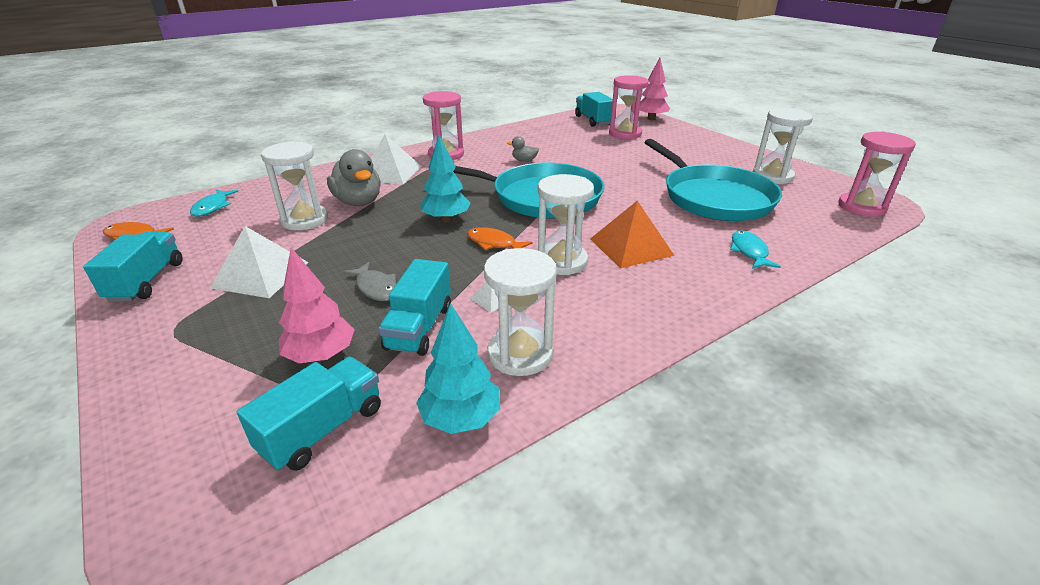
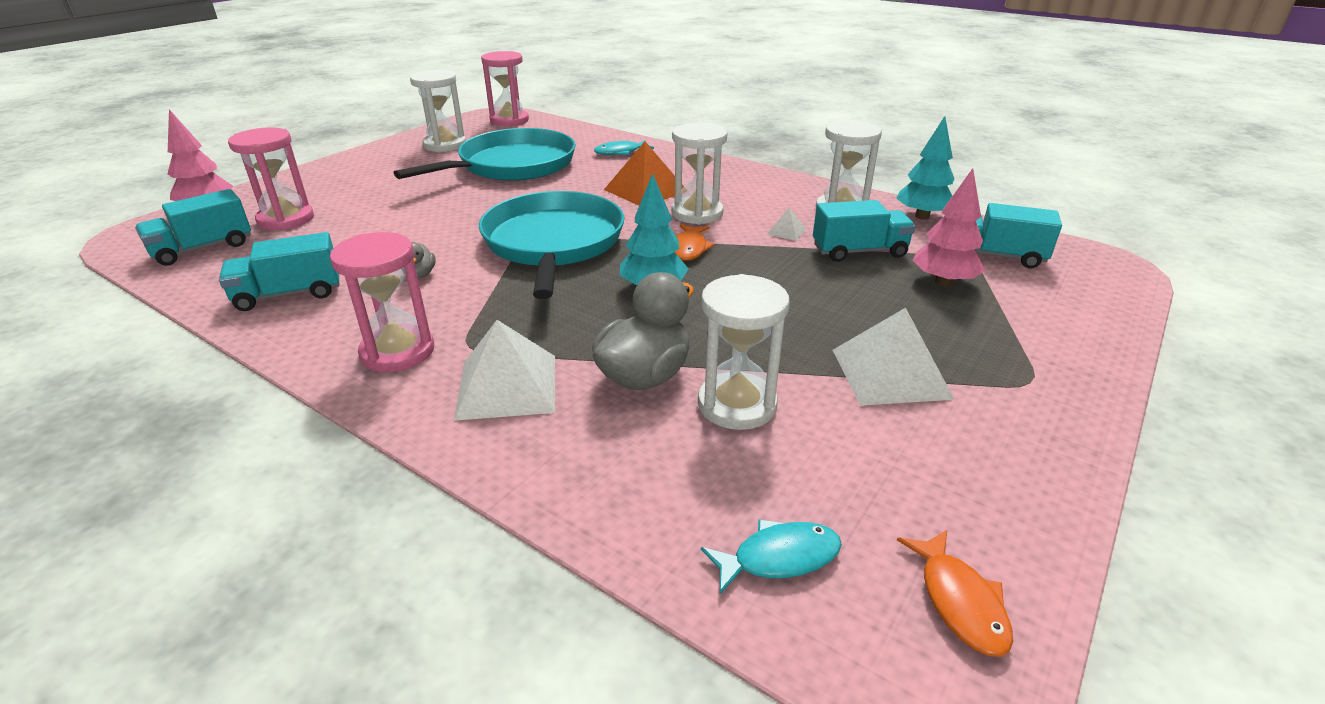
camera: 110 degrees left, 0 degrees up
(146, 281) = (1011, 469): turquoise truck -> turquoise truck (289, 294)
(376, 288) = (830, 288): grey fish -> none

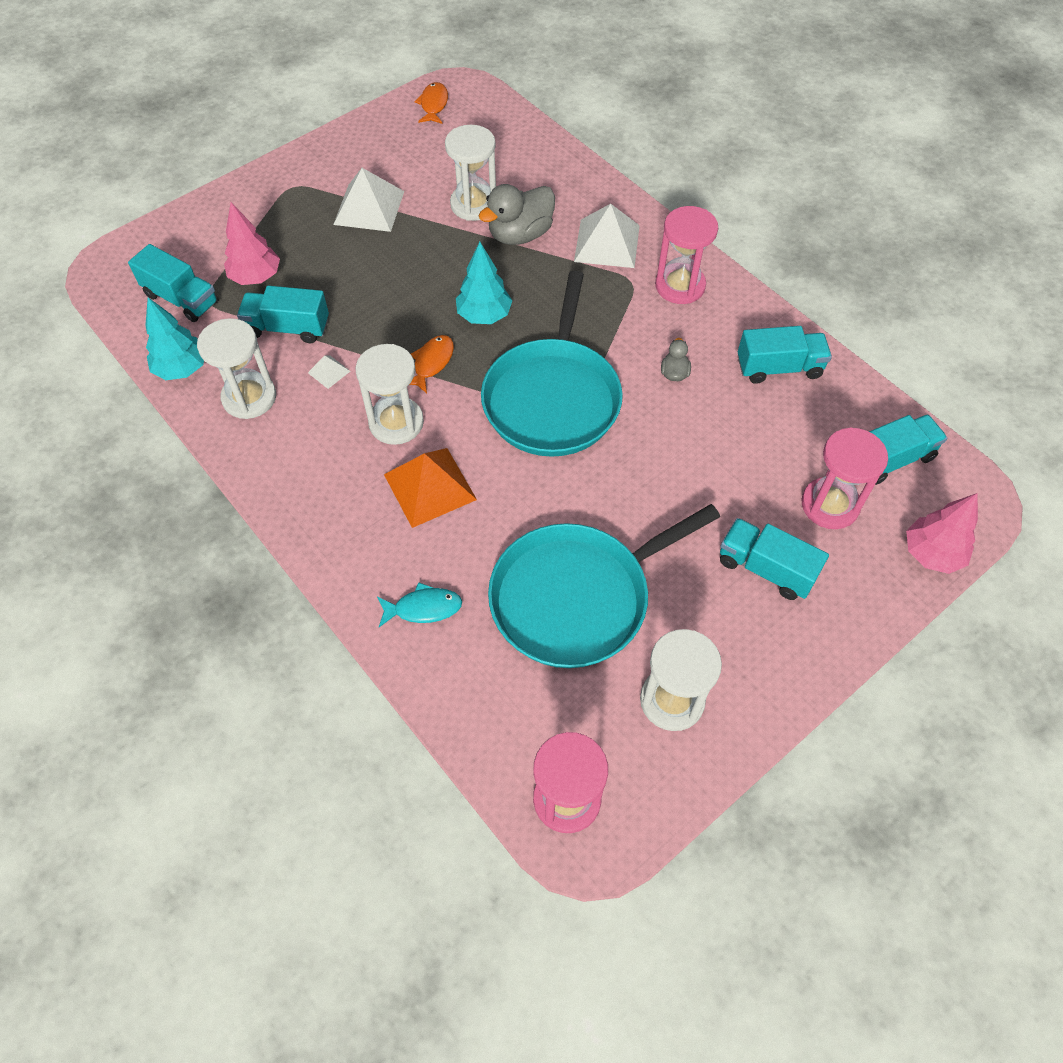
camera: 165 degrees left, 25 degrees up
(361, 188) = (766, 569): none -> turquoise truck
(779, 557) = (495, 131): turquoise fish -> none

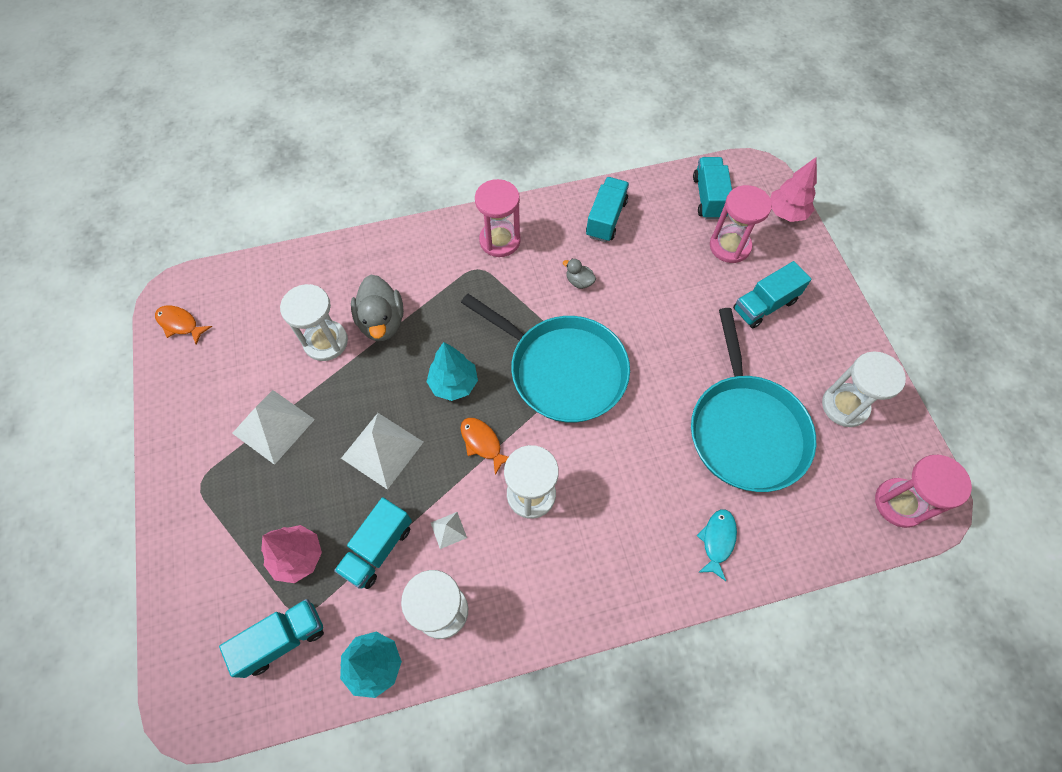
camera: 65 degrees left, 5 degrees up
(430, 487) = (607, 492): orange pyramid -> none
(607, 243) = (429, 267): white pyramid -> white pyramid (382, 449)

